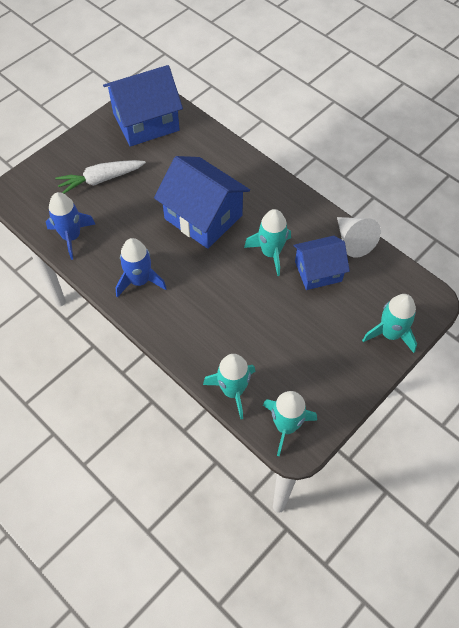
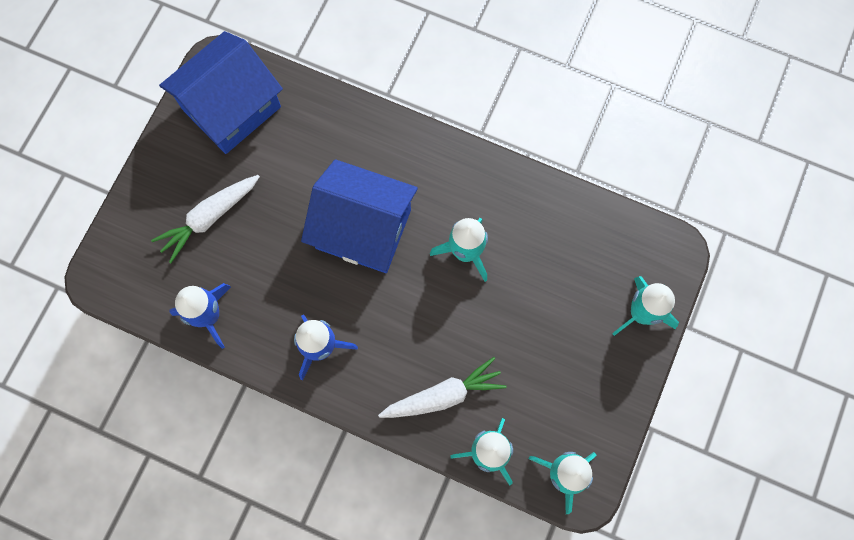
camera: 20 degrees left, 15 degrees up
(215, 340) = (443, 395): none -> white carrot
(318, 271) = (531, 258): blue house -> none
(353, 241) = (558, 200): white cone -> none

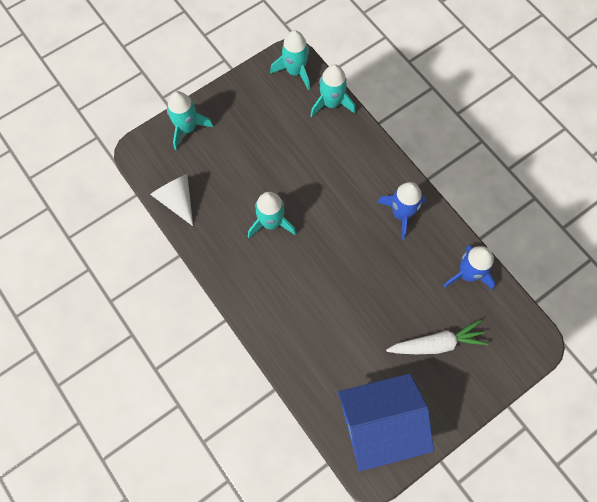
camera: 150 degrees left, 5 degrees down
(363, 229) = (330, 275): blue house -> none
(443, 395) = (339, 146): white carrot -> none
(588, 219) = (177, 200): none -> white cone

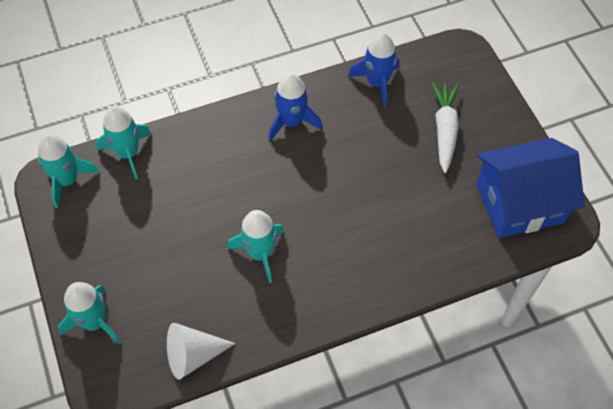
camera: 75 degrees left, 10 degrees down
(380, 424) = (519, 203): blue house -> blue house turned 75 degrees clockwise

